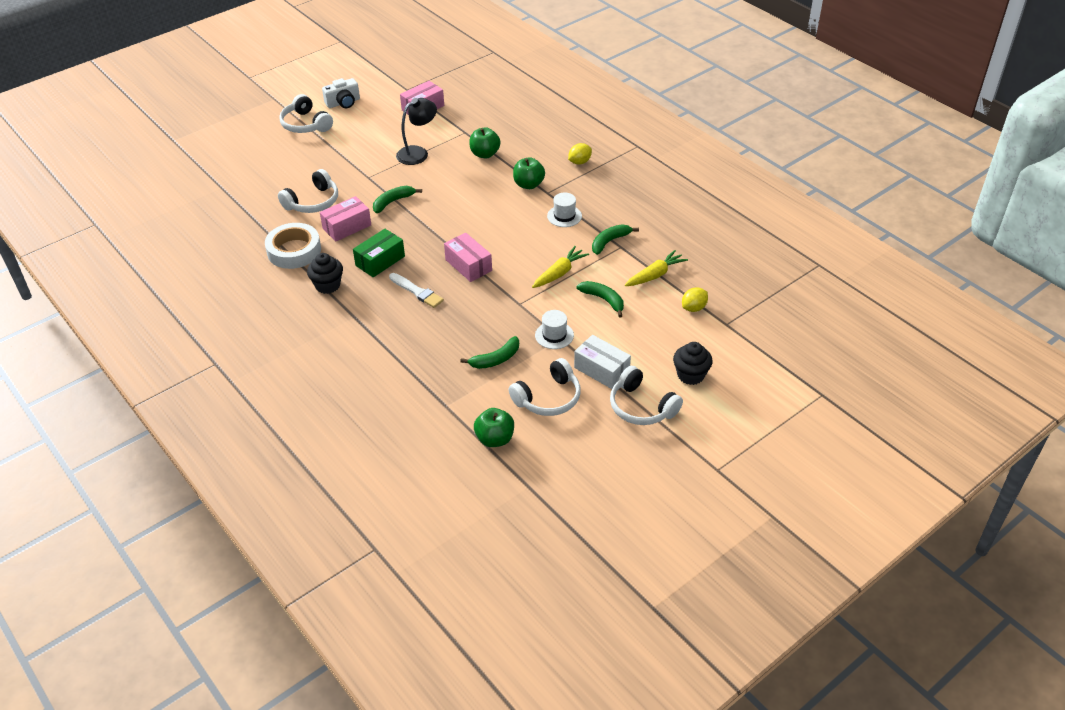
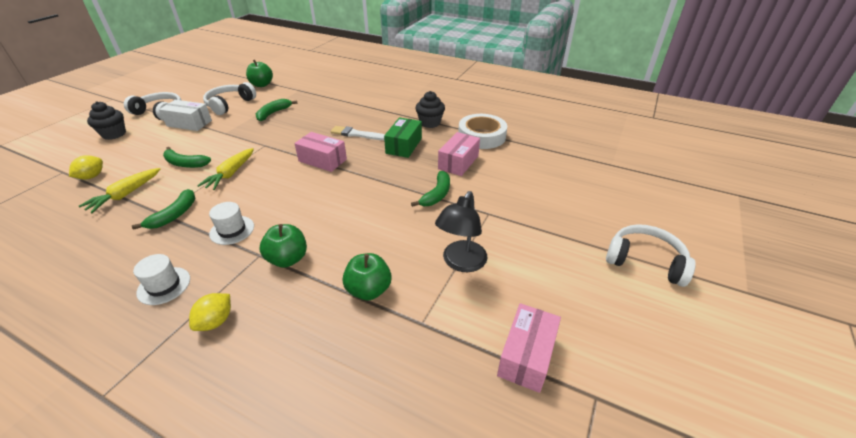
camera: 155 degrees right, 5 degrees down
(313, 202) = (514, 174): white headphones -> none
(343, 103) = (652, 320): white camera -> none
(554, 335) = (230, 133): white hat -> white hat (164, 285)

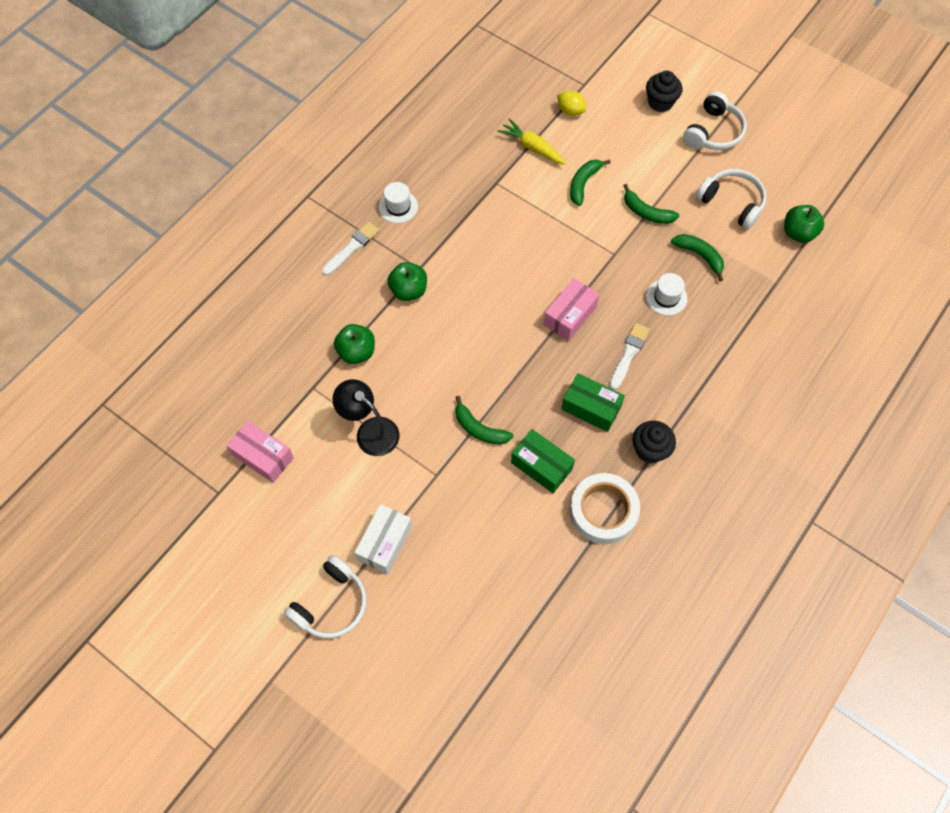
camera: 100 degrees right, 25 degrees up
(174, 215) = (491, 193): green banana -> green banana (646, 212)
(189, 123) = (680, 168): white box -> white box (385, 543)
(216, 321) = (352, 248): yellow lemon -> white brush
(231, 174) = (555, 228): yellow carrot -> none
(232, 230) = (458, 243): white hat -> white hat (666, 297)
(458, 162) = (541, 466): pink box -> green box

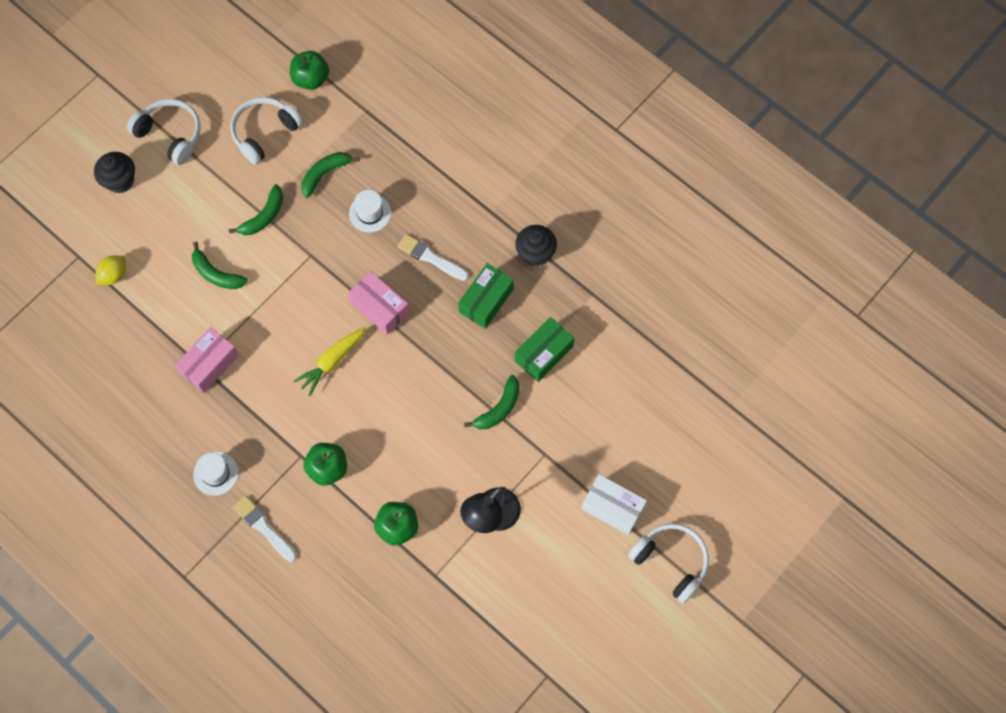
camera: 85 degrees left, 5 degrees up
(263, 456) = (510, 628): pink box -> pink box (209, 364)
(532, 147) = (158, 321): yellow carrot -> yellow carrot (332, 362)
(603, 511) = (594, 303): white tape -> none

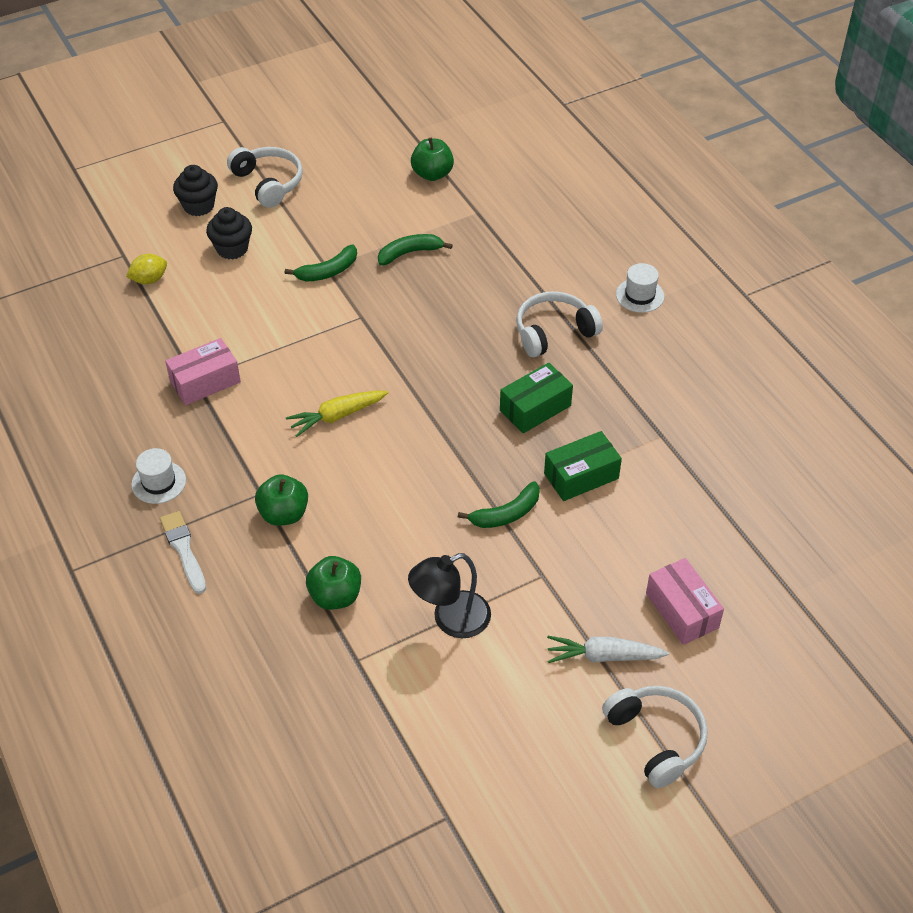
camera: 20 degrees right, 20 degrees down
(216, 274) = (254, 306): green banana -> none
(264, 133) = (363, 204): white headphones -> white headphones (553, 332)
(370, 213) = (441, 297): white hat -> white hat (640, 295)
(380, 307) = (413, 382): pink box -> pink box (682, 610)
(430, 257) = (489, 353): white brush -> none
(535, 253) = (609, 380): black cupcake -> black cupcake (232, 249)
(612, 508) = (603, 656): white box -> white carrot

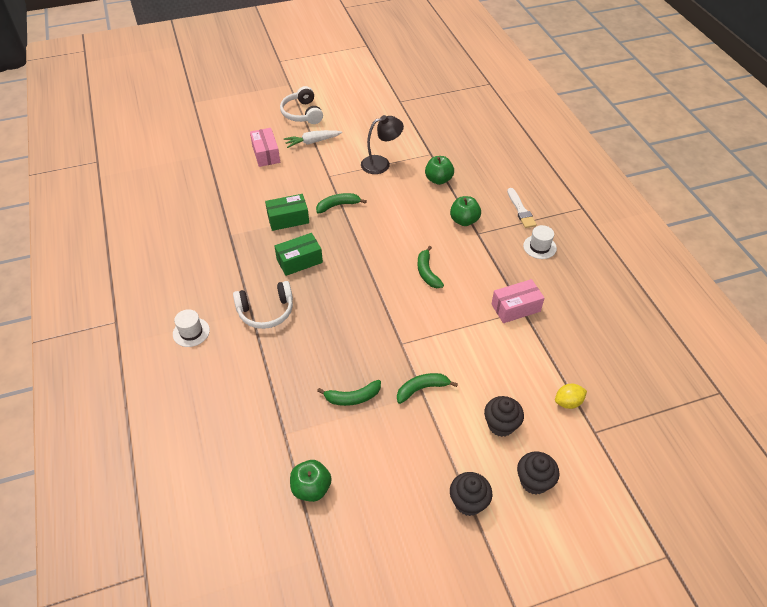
camera: 170 degrees left, 0 degrees up
(268, 183) = (468, 502): white headphones -> black cupcake
(337, 416) = (427, 272): yellow carrot -> green banana
(603, 656) = (312, 142): white carrot -> white carrot turned 150 degrees clockwise

